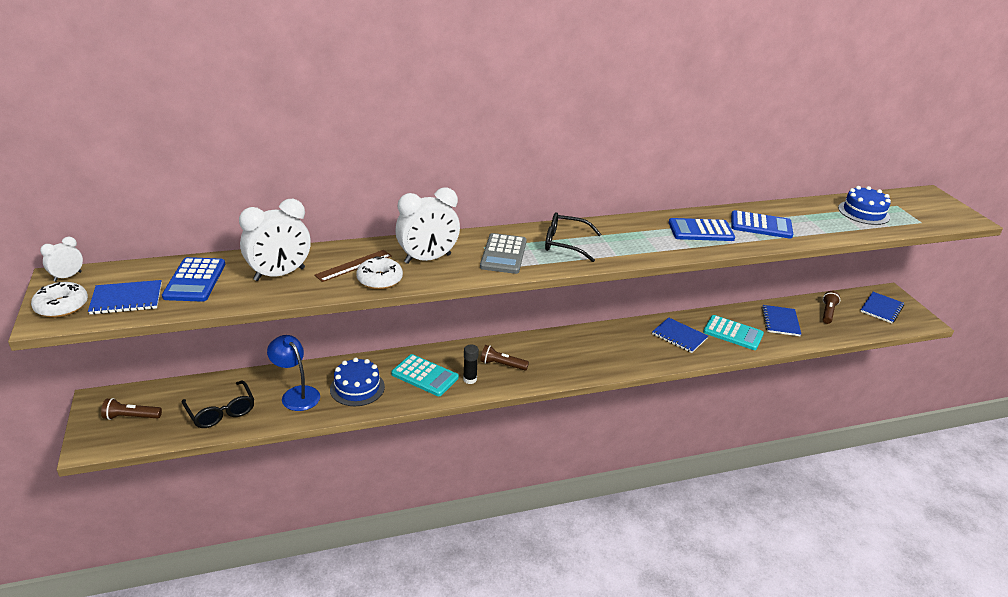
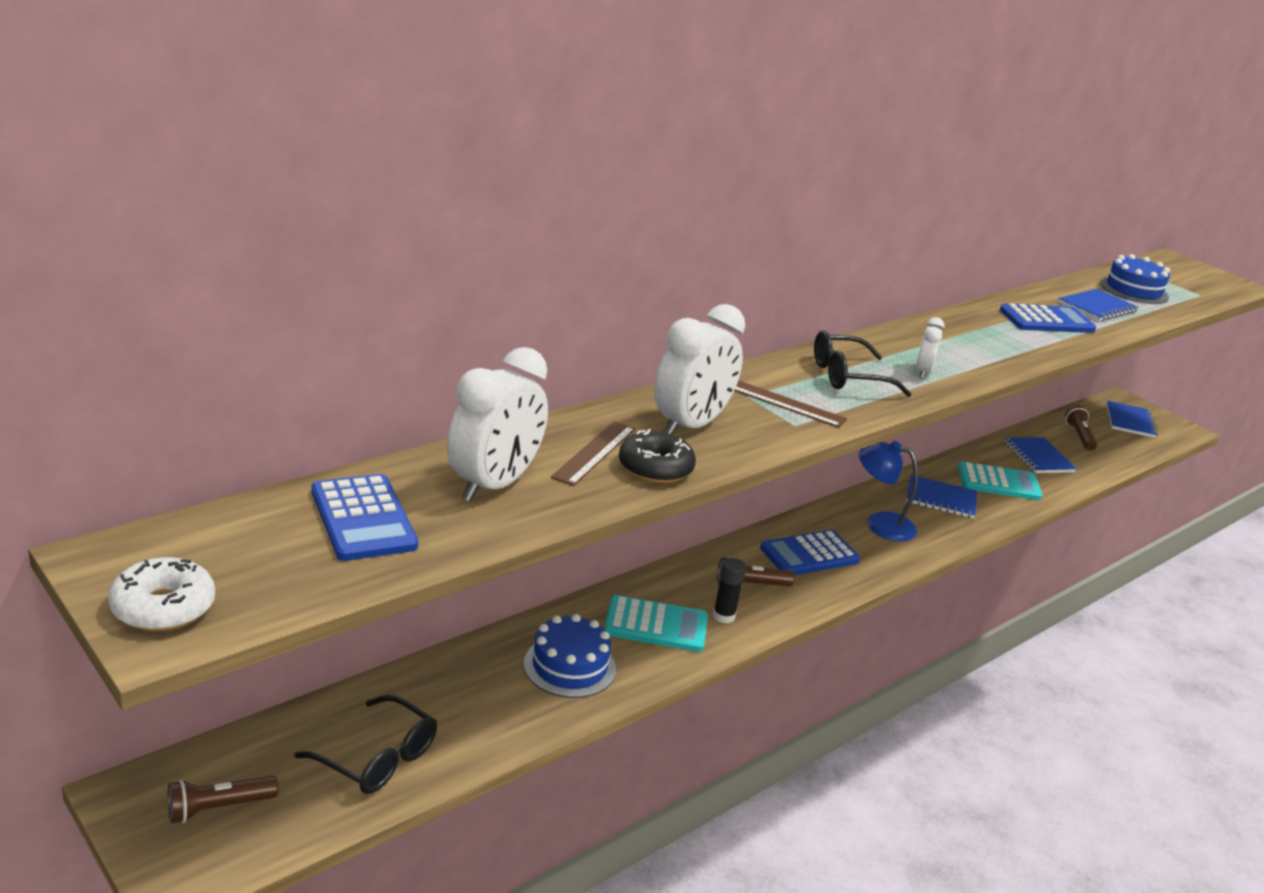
camera: 25 degrees left, 5 degrees down
(67, 276) = (116, 552): white clock -> white clock (922, 372)
(126, 299) = (274, 571): blue notebook -> blue notebook (1097, 307)
(296, 394) = (481, 698): blue lamp -> blue lamp (880, 523)
(379, 280) = (655, 468): white donut -> black donut
(503, 254) = (785, 403): grey calculator -> brown ruler
(700, 231) = (988, 336): blue calculator -> blue calculator (809, 554)

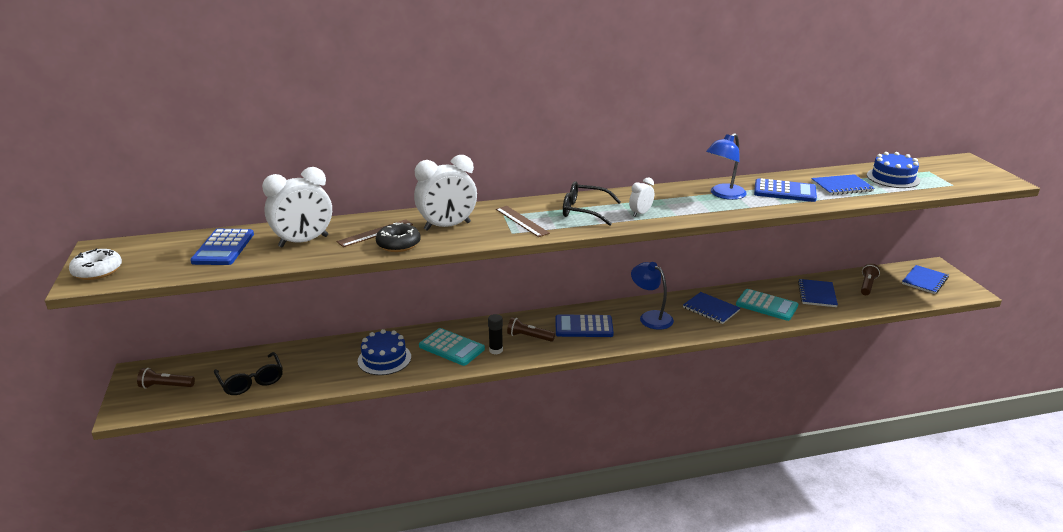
camera: 30 degrees right, 0 degrees up
(985, 332) = (723, 195): none -> blue lamp

